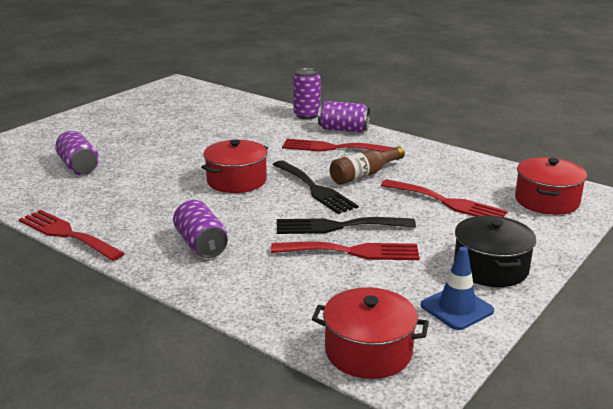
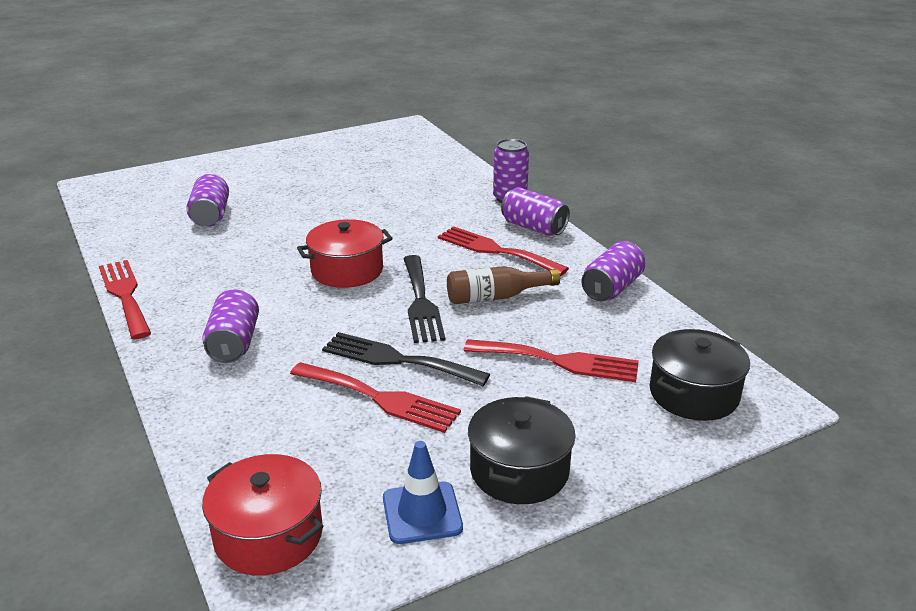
camera: 25 degrees right, 5 degrees up
(434, 154) = (612, 288): none -> purple can
(447, 202) = (559, 361): red fork -> red fork turned 45 degrees counterclockwise
(546, 201) = (694, 394): red pot -> black pot

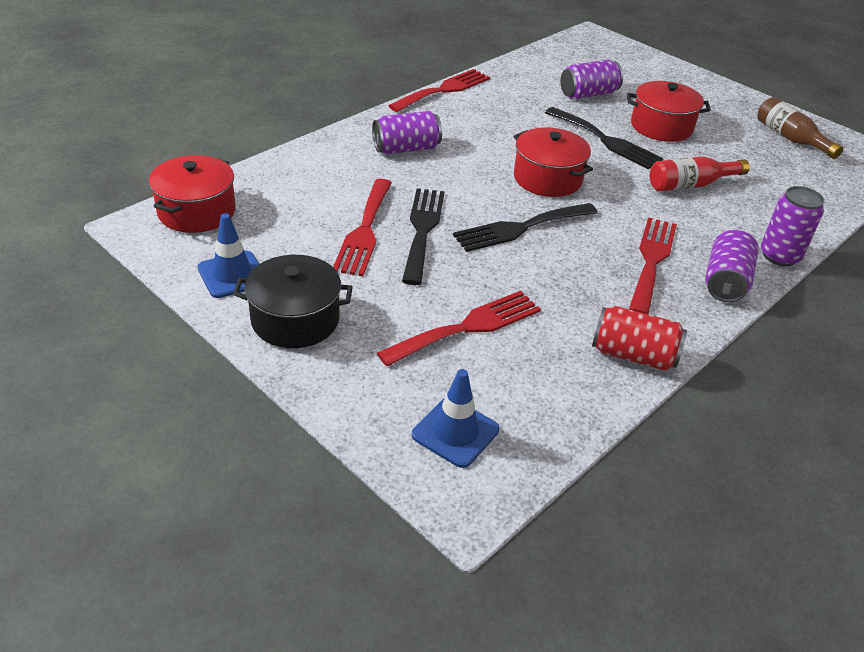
camera: 70 degrees right, 10 degrees up
(298, 195) = (661, 127): none -> red pot
(301, 226) = (606, 140): none -> black fork
(397, 207) = (690, 185): none -> red bottle
(496, 297) = (559, 272): brown bottle -> brown bottle (790, 138)
(559, 361) = (467, 327): red fork -> red fork turned 120 degrees counterclockwise
(612, 288) = (633, 355): purple can -> red can
(694, 394) = (455, 432): black pot -> blue traffic cone

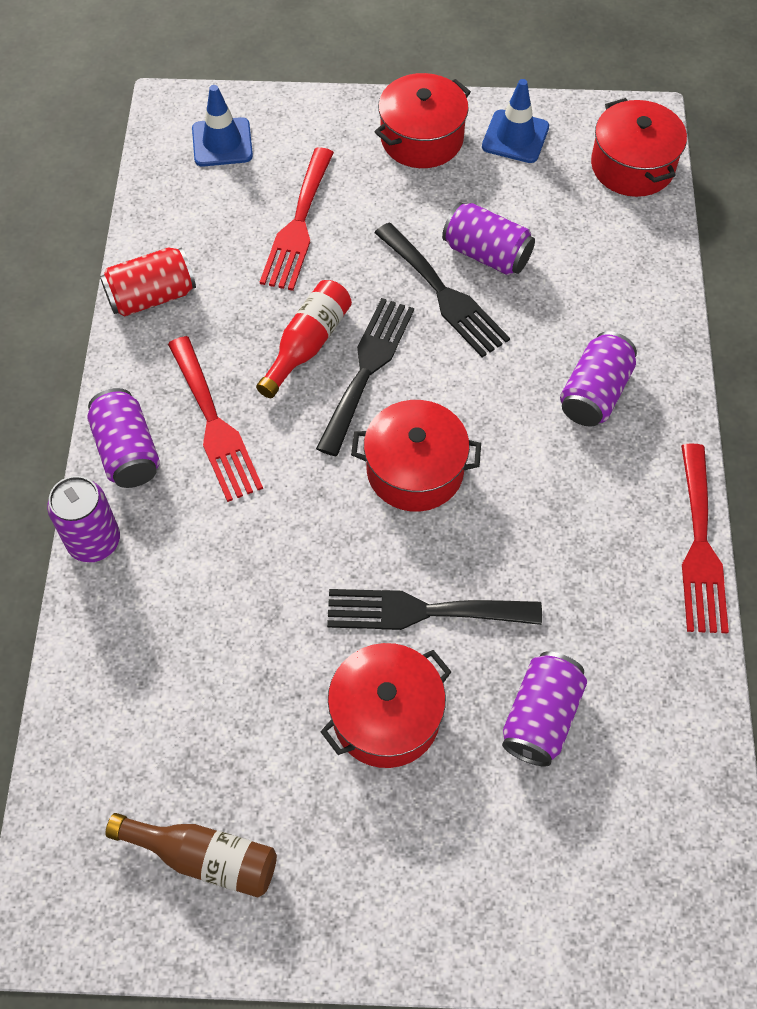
camera: 140 degrees right, 20 degrees up
(295, 319) = (422, 138): black pot -> red pot
(364, 230) = (486, 254): red fork -> purple can
(690, 185) = (261, 600): red bottle -> red bottle (307, 345)

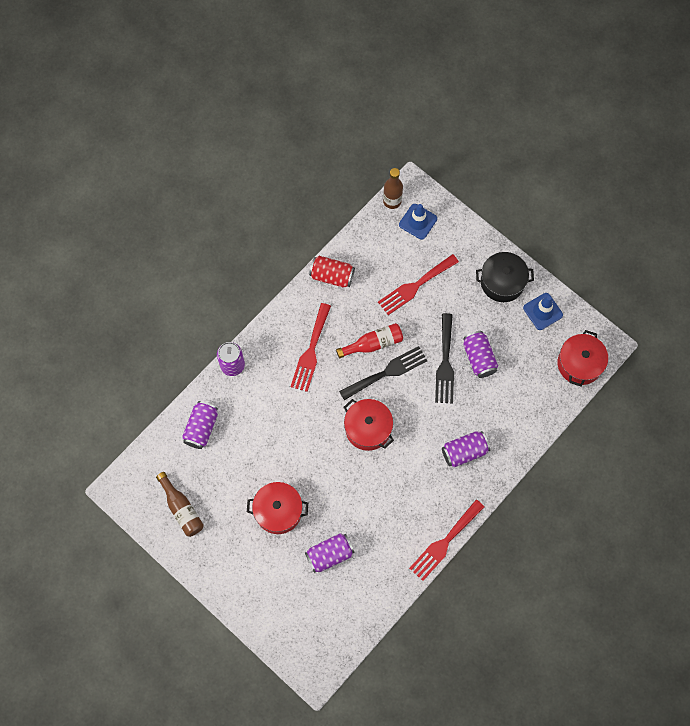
camera: 40 degrees right, 10 degrees up
(127, 451) = (271, 337): purple can -> purple can (201, 428)
(157, 141) = (392, 201): none -> brown bottle
(422, 138) = (502, 282): red pot -> black pot
(422, 611) = (323, 484): black fork -> none

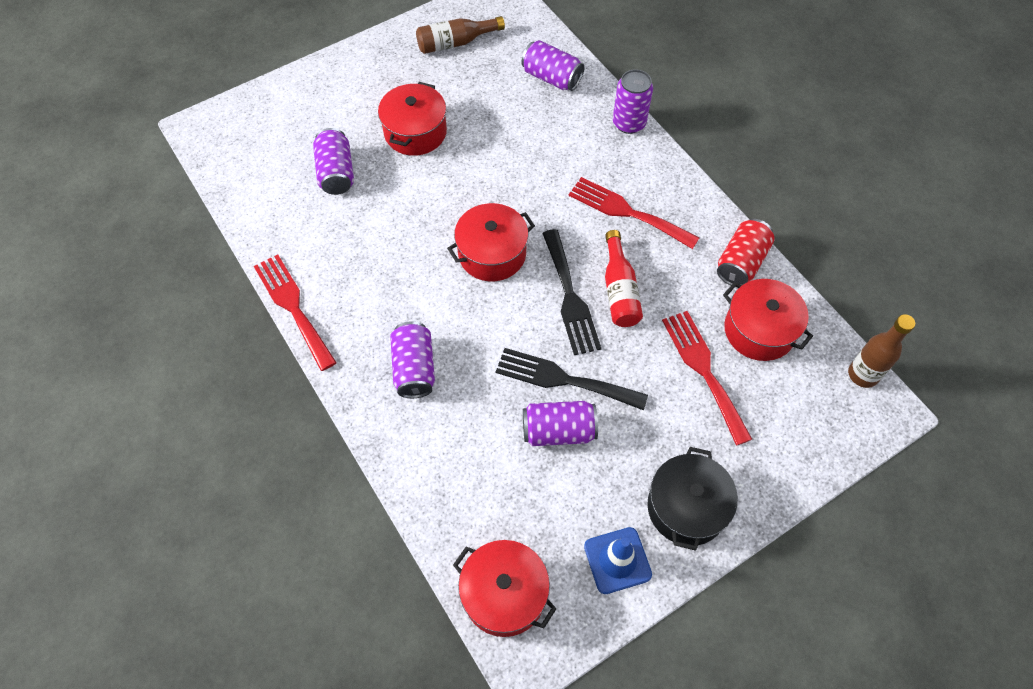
camera: 105 degrees right, 10 degrees down
(378, 259) = (759, 330): none -> red pot
(418, 221) = (820, 403): blue traffic cone -> none

